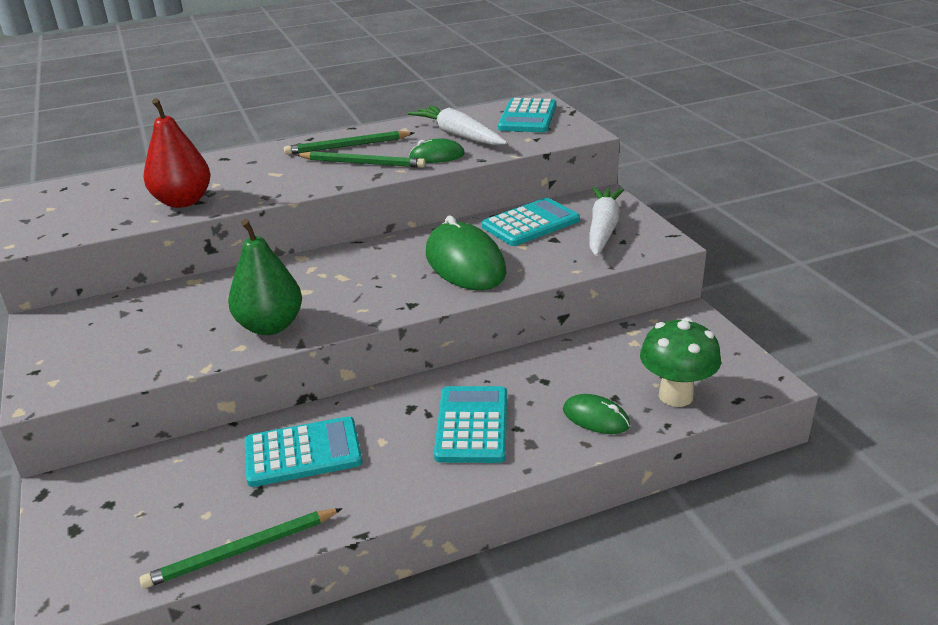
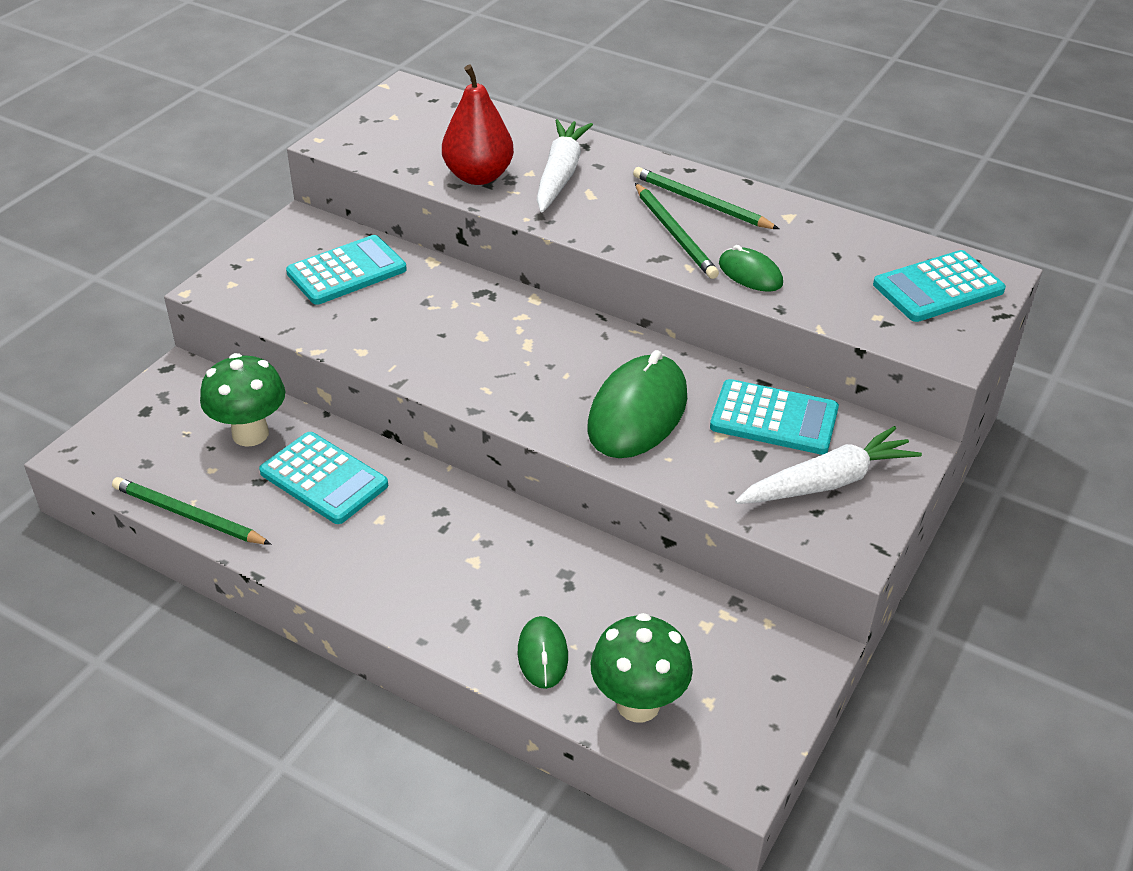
camera: 50 degrees right, 10 degrees up
(197, 474) = (250, 434): none -> green mushroom
(270, 326) = (407, 349): green pear -> none
(458, 135) = (821, 261): white carrot -> white carrot (560, 174)
(472, 425) = (452, 568): turquoise calculator -> turquoise calculator (346, 271)

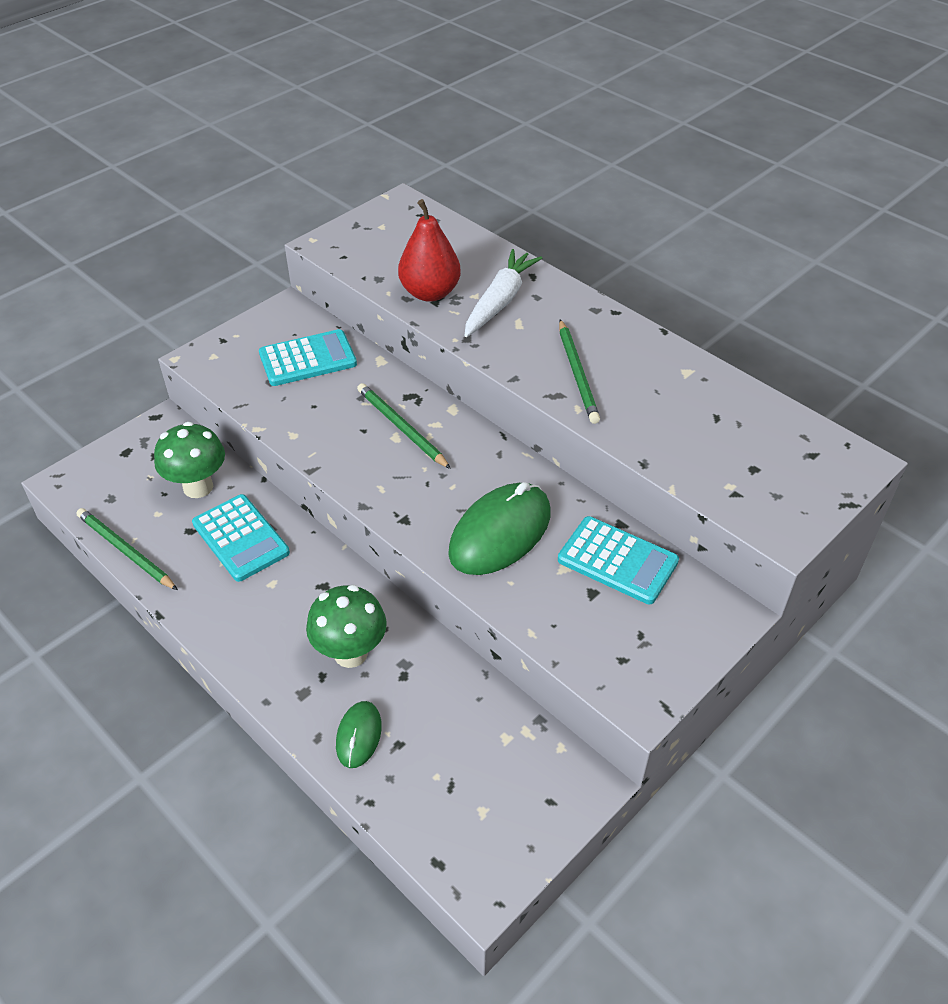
camera: 15 degrees right, 5 degrees up
(638, 704) = (421, 800): green mushroom -> green mushroom (350, 653)
(701, 203) = (613, 347): green pencil -> green pencil (402, 428)
(750, 274) = (629, 424): green mouse -> none
(827, 482) = (642, 632): white carrot -> none
(938, 288) = (798, 466): turquoise calculator -> none

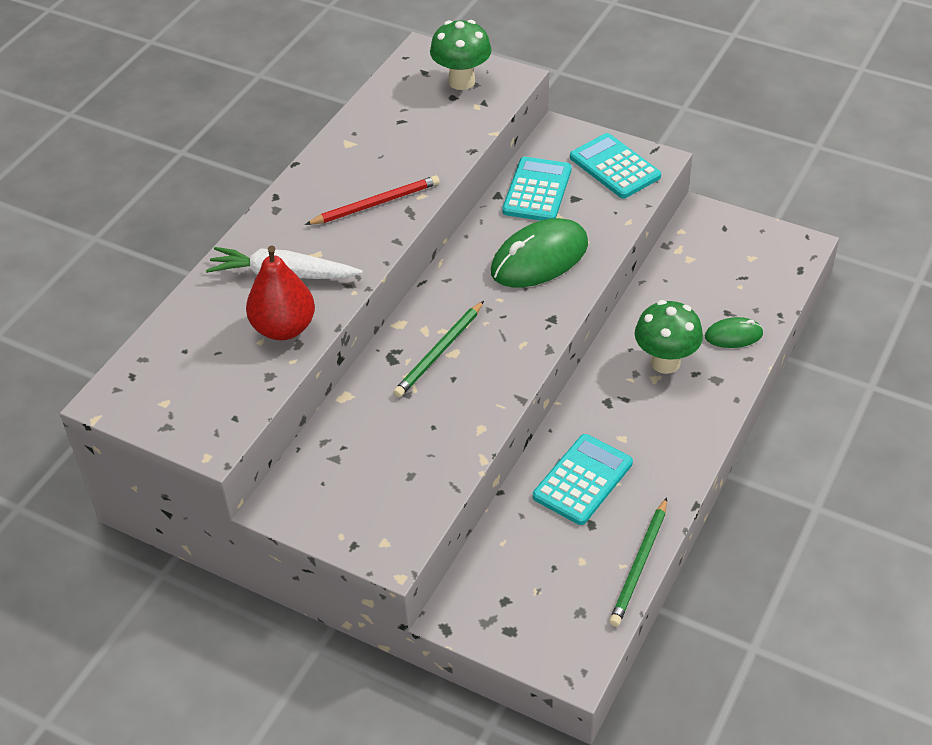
camera: 105 degrees left, 0 degrees up
(198, 487) = (533, 541): green mushroom -> green mushroom (461, 81)
(308, 359) = (362, 456): turquoise calculator -> turquoise calculator (614, 167)
(500, 533) = (539, 258): green mouse -> green mouse turned 60 degrees counterclockwise
(577, 373) = (375, 204): green pencil -> red pencil

